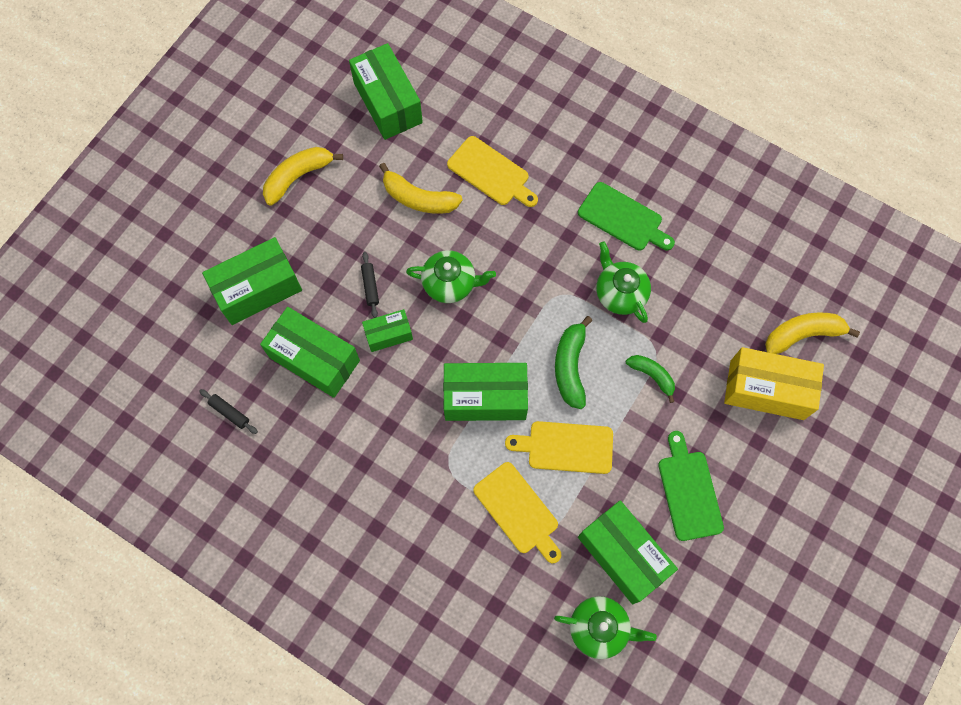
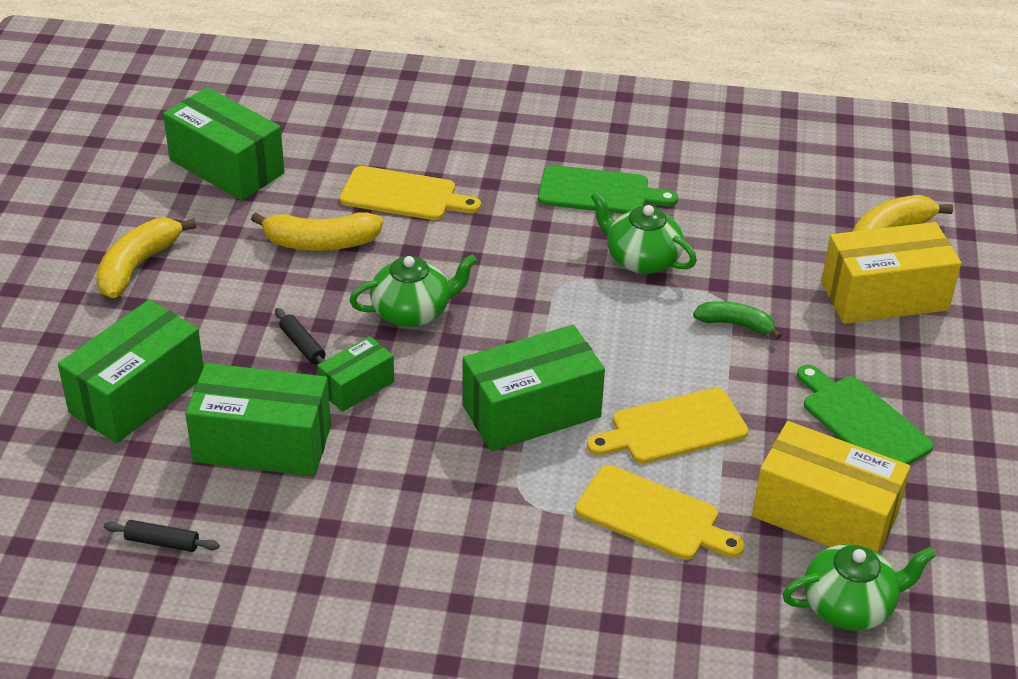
camera: 25 degrees left, 30 degrees down
(570, 366) = (625, 346): green banana -> none
(623, 555) = (824, 515): green box -> yellow box

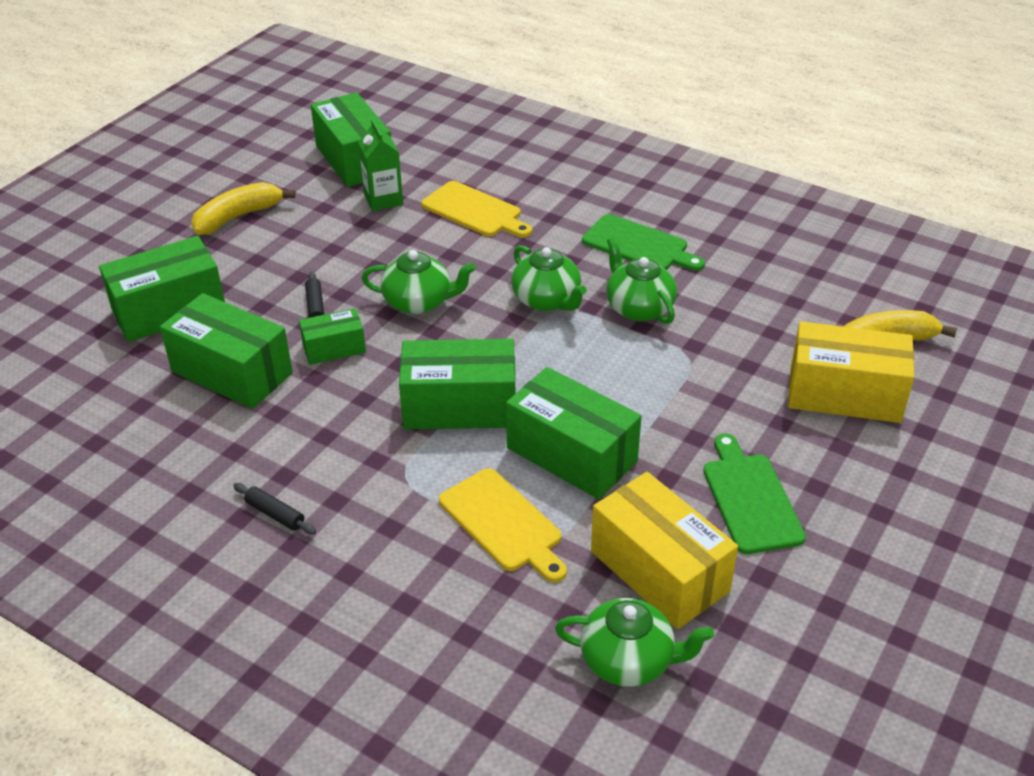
camera: 25 degrees right, 0 degrees up
(162, 542) = (106, 425): black rolling pin -> black rolling pin (275, 514)
(293, 206) = (383, 200): none -> green carton
(320, 243) = (384, 232): yellow banana -> none
(545, 275) = (547, 300): none -> green teapot
(673, 428) = (571, 454): yellow cutting board -> green box
(736, 324) = (687, 383): green banana -> none

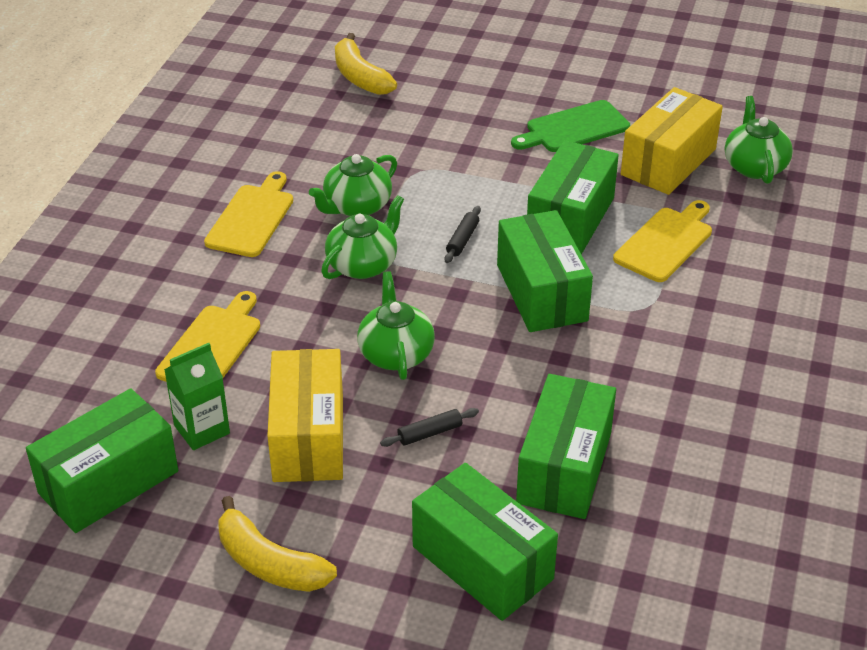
camera: 105 degrees left, 0 degrees up
(275, 514) = (731, 376): black rolling pin -> black rolling pin (462, 240)
(334, 348) = (494, 398): green box -> none
(639, 245) = (252, 218): green cutting board -> yellow cutting board
(844, 394) = (434, 92): yellow box -> yellow box (308, 437)

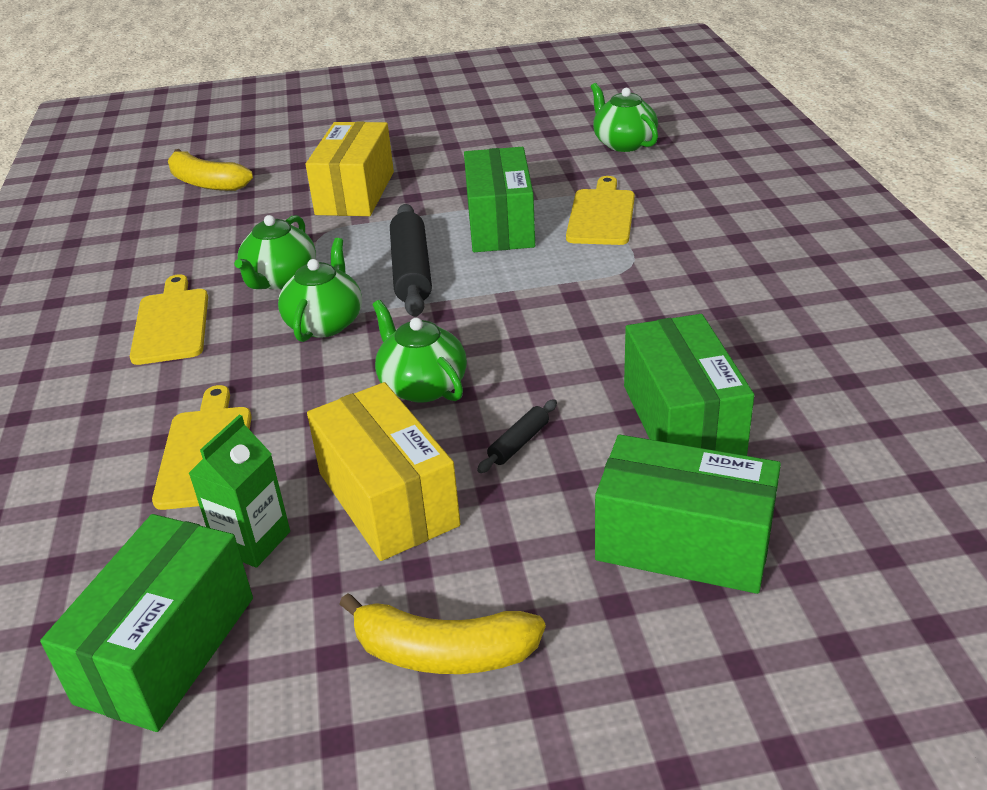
camera: 25 degrees left, 5 degrees down
(462, 240) = (411, 271): black rolling pin -> black rolling pin, size x2.08
(541, 292) = (525, 287): green box -> none
(573, 128) = (444, 162): green cutting board -> none
(668, 162) = (549, 161): yellow box -> yellow box (355, 193)

